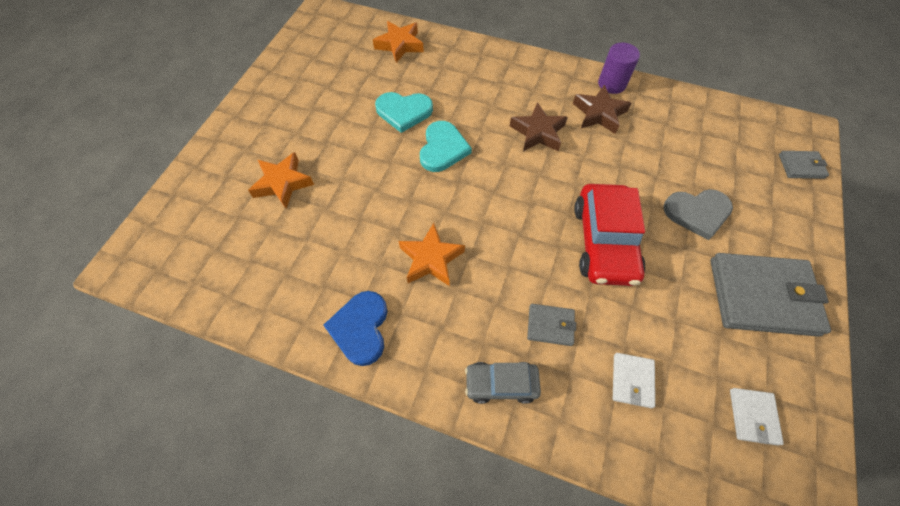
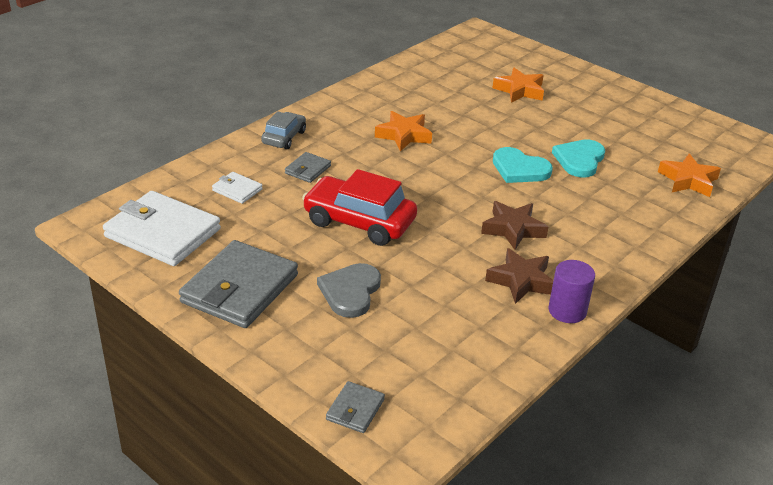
camera: 110 degrees right, 25 degrees down
(360, 328) = (368, 97): blue heart -> none
(753, 416) = (163, 233): white wallet -> white wallet, size x2.15

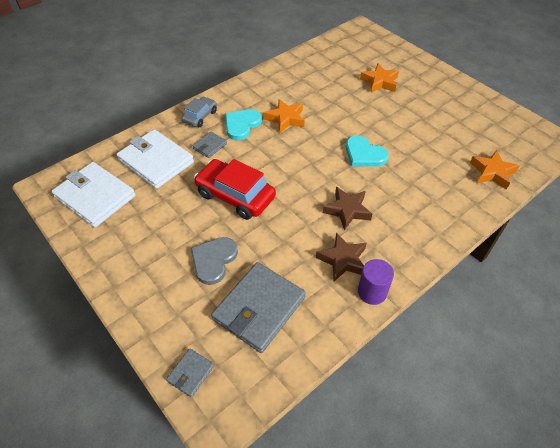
camera: 10 degrees right, 15 degrees up
(237, 190) = (156, 161): white wallet -> white wallet, size x2.15
(240, 289) = (135, 251): grey wallet -> grey wallet (259, 308)
(579, 160) = (411, 148): turquoise heart -> turquoise heart (242, 125)

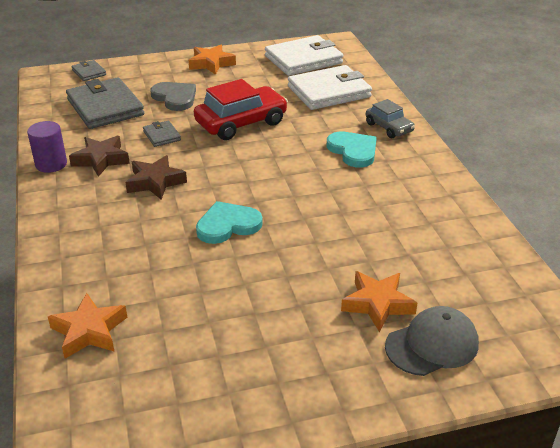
camera: 115 degrees right, 15 degrees down
(210, 146) = (330, 124): grey wallet -> grey wallet (162, 136)
(286, 119) = (343, 185): orange star -> orange star (211, 63)
(391, 62) = (432, 345): none -> grey cap

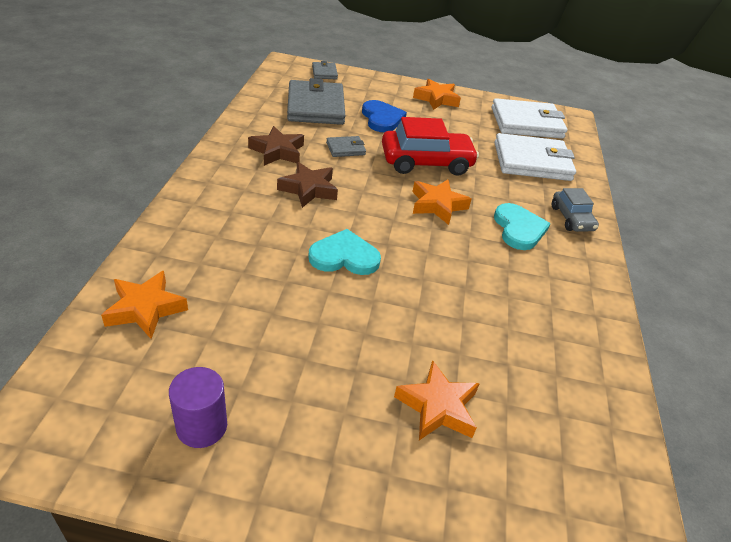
camera: 20 degrees right, 5 degrees up
(51, 164) = (233, 140): purple cylinder -> purple cylinder (202, 426)
(162, 136) = (345, 149): grey wallet -> grey wallet turned 75 degrees clockwise
(175, 98) = (382, 118): grey heart -> blue heart
(275, 156) = (437, 205): none -> orange star
(432, 345) = (467, 484): grey cap -> none

